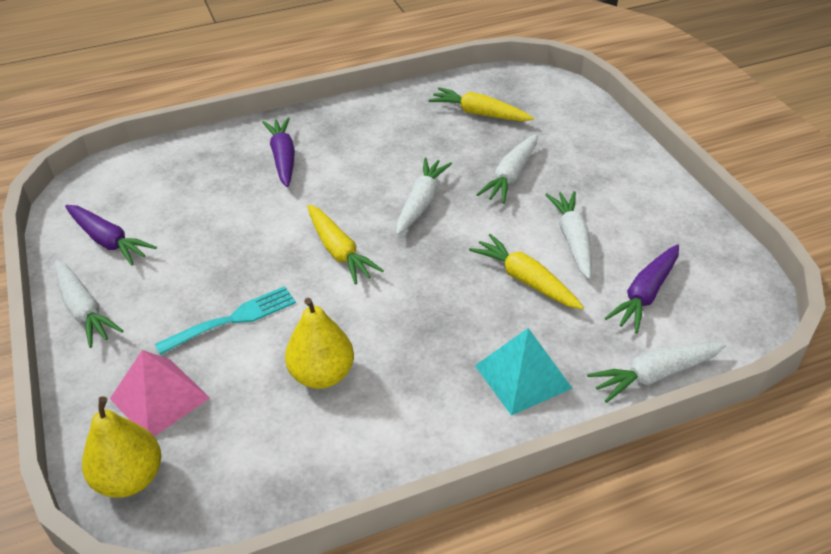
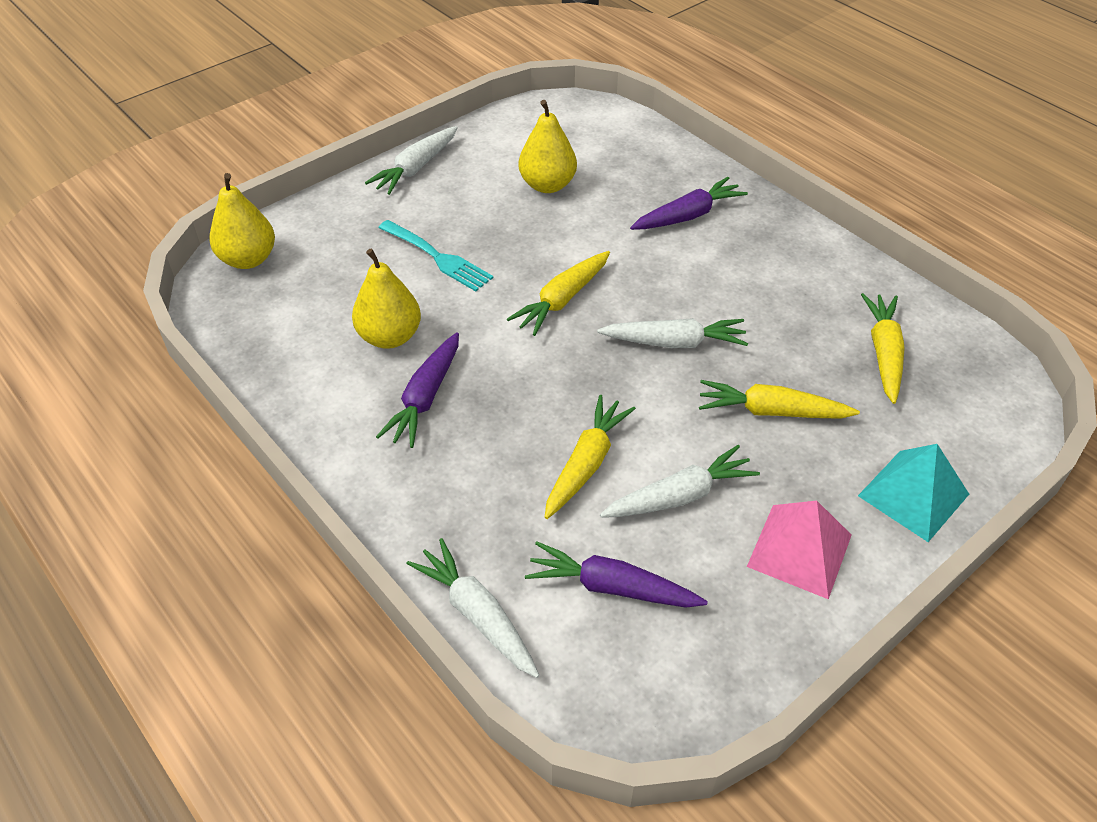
camera: 70 degrees right, 5 degrees up
(108, 241) = (505, 149): purple carrot -> purple carrot (425, 398)
(159, 398) = (333, 246): pink pyramid -> pink pyramid (799, 550)
(183, 226) = (547, 185): none -> yellow pear
(511, 176) = (771, 411): white carrot -> yellow carrot
(523, 376) = (436, 490): turquoise pyramid -> turquoise pyramid (913, 495)

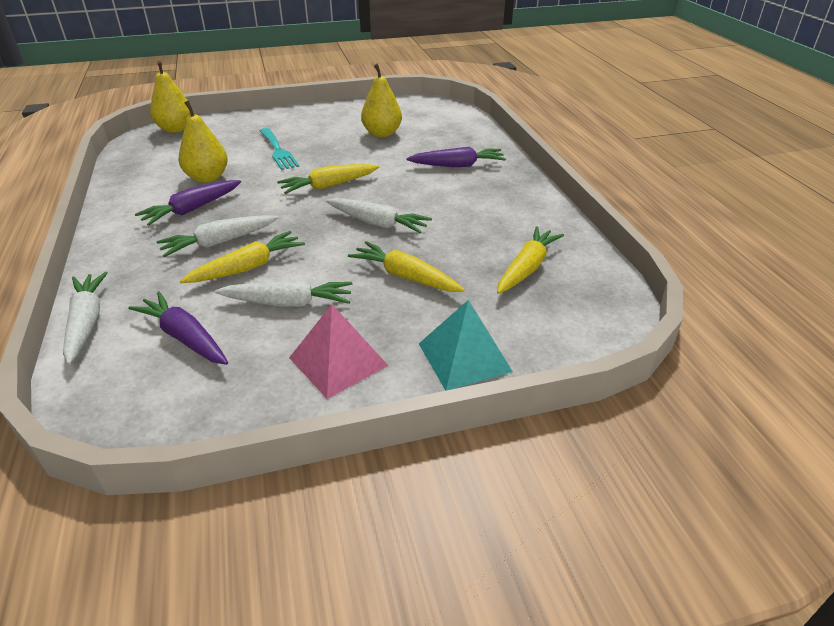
camera: 25 degrees right, 10 degrees down
(416, 168) = (313, 112): white carrot -> white carrot (219, 242)

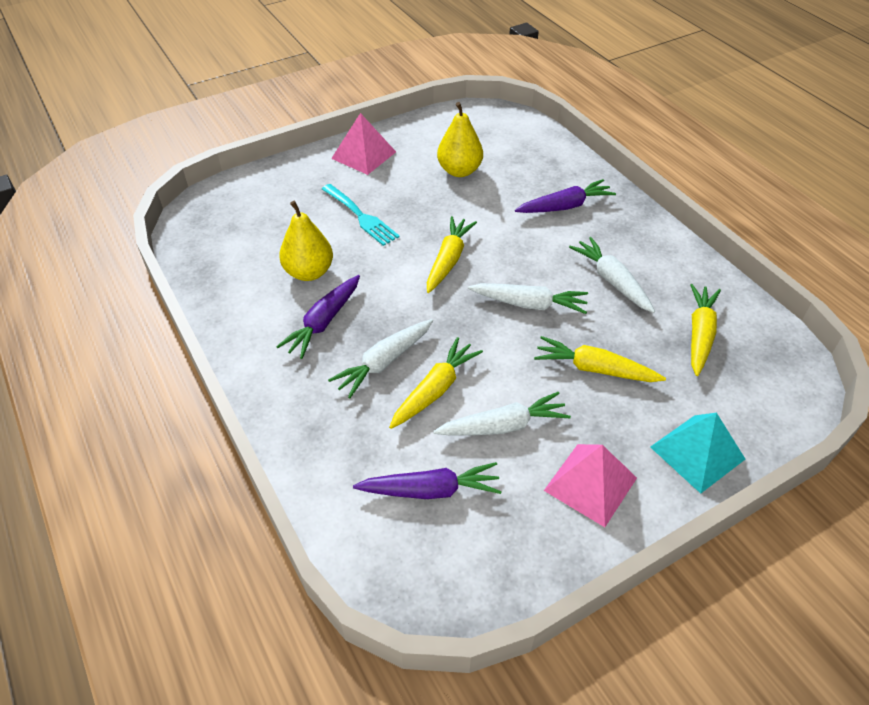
camera: 15 degrees left, 10 degrees up
(87, 323) = (320, 495): white carrot -> white carrot (612, 281)
(176, 129) = (219, 202): yellow pear -> none
(185, 337) = (430, 490): purple carrot -> purple carrot turned 150 degrees clockwise
(311, 116) = (364, 155): none -> pink pyramid
(329, 186) = (448, 260): yellow carrot -> yellow carrot turned 150 degrees clockwise

